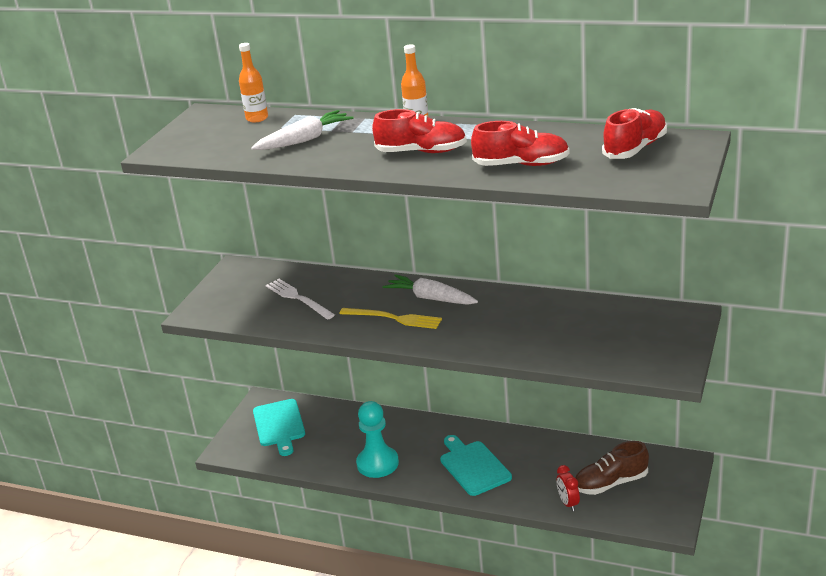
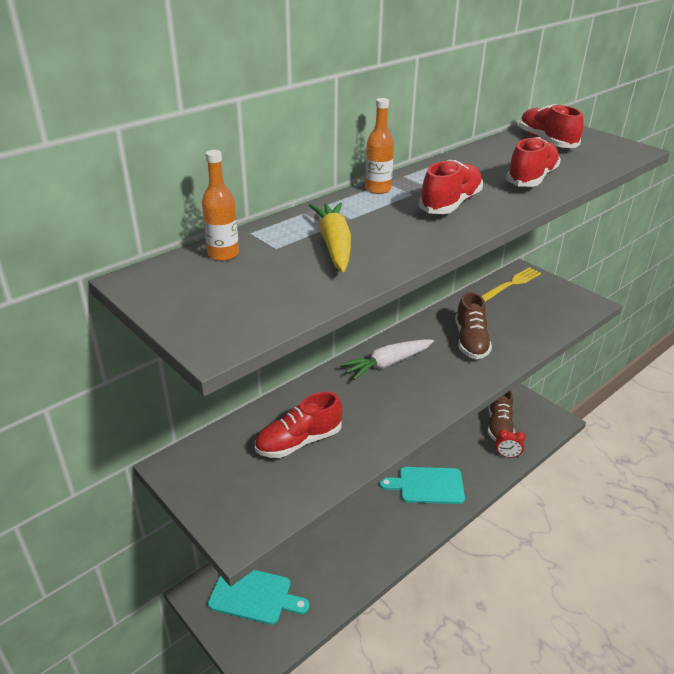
camera: 65 degrees left, 5 degrees up
(298, 298) = (299, 441): white fork -> red shoe
(304, 140) = (334, 245): white carrot -> yellow carrot
(377, 463) = (376, 544): turquoise pawn -> none
(394, 318) = (401, 395): yellow fork -> yellow fork (511, 284)
(512, 325) = (471, 341): none -> brown shoe

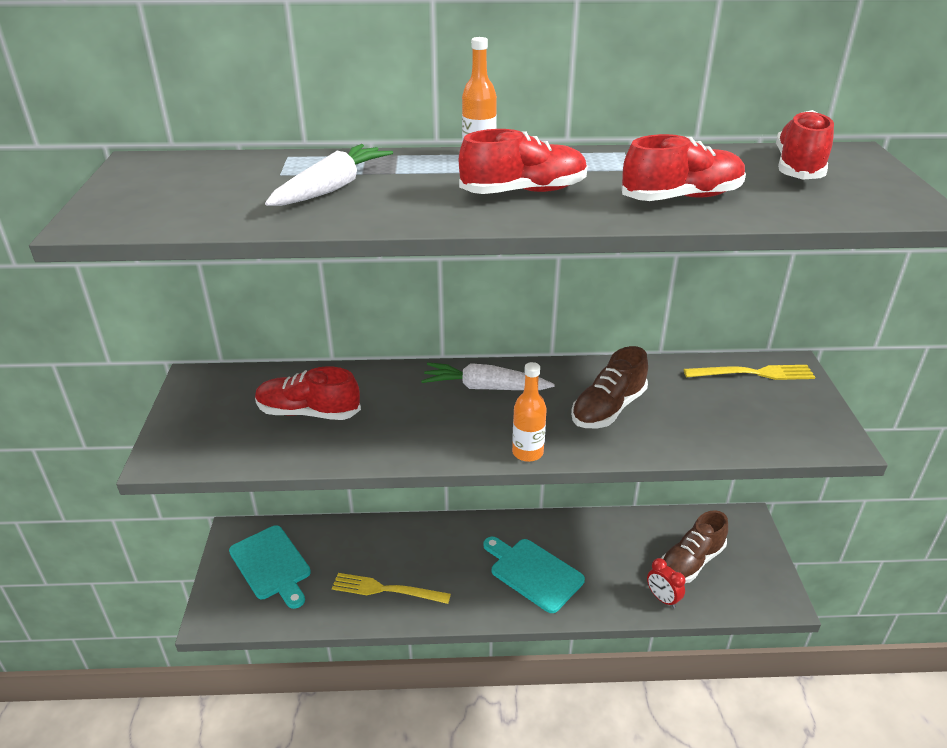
camera: 40 degrees right, 0 degrees up
(223, 254) = (232, 165): orange bottle -> orange bottle (527, 452)
(334, 245) = (332, 188): yellow carrot -> white carrot
(353, 556) = (386, 589): none -> yellow fork

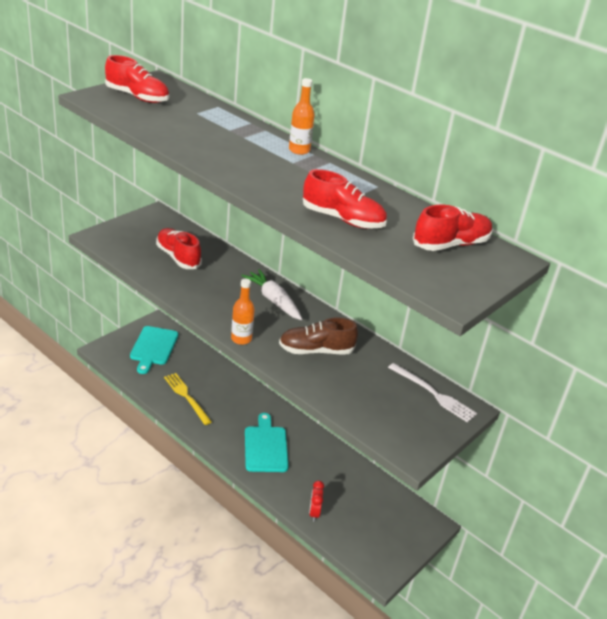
camera: 40 degrees right, 0 degrees up
(332, 188) = (202, 130): white carrot -> none
(523, 192) = (277, 175): red shoe -> red shoe (137, 97)
(691, 562) = (359, 512): brown shoe -> none
(753, 373) = (433, 394): yellow fork -> white fork

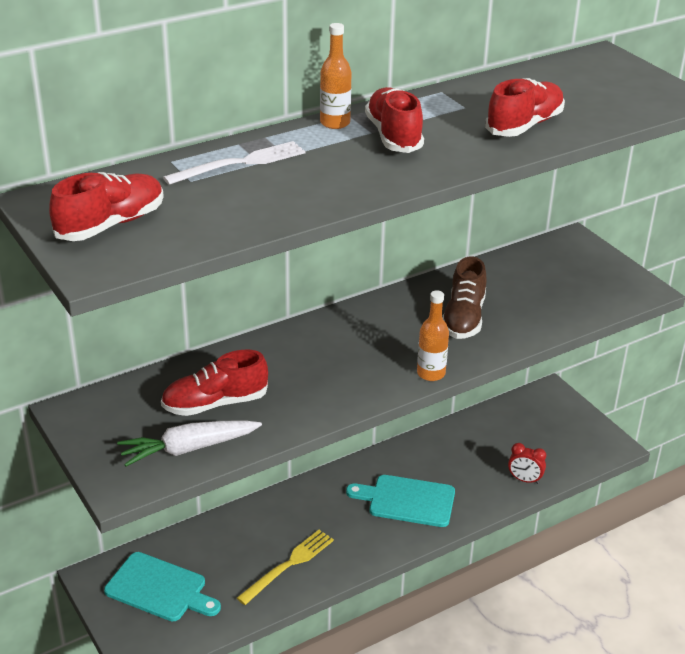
camera: 70 degrees left, 0 degrees up
(186, 397) = (288, 565): yellow fork -> yellow fork turned 150 degrees clockwise
(273, 300) = (349, 332): white carrot -> white carrot (188, 449)
(433, 394) = (550, 254): white fork -> white fork (240, 163)
(451, 244) = (577, 78): red shoe -> red shoe (393, 136)

